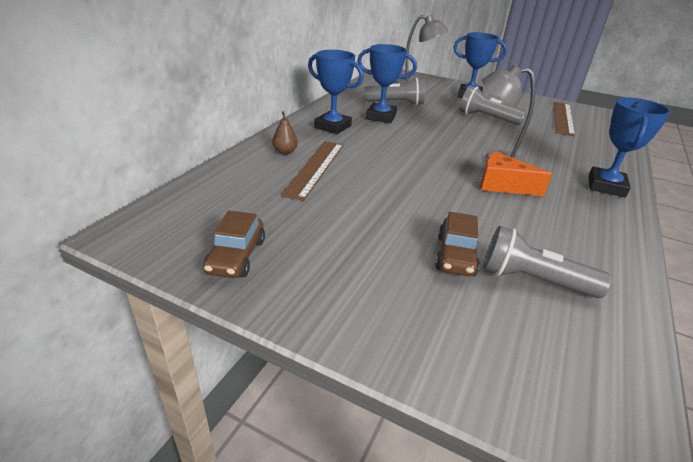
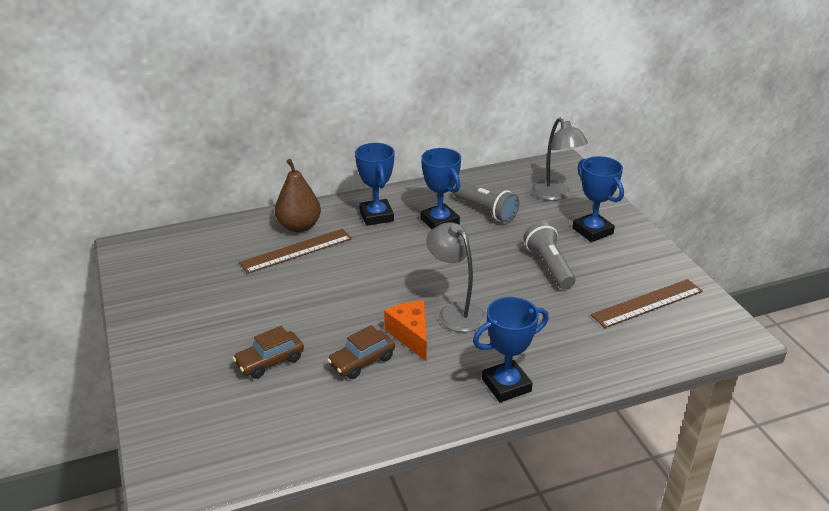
camera: 45 degrees right, 0 degrees up
(236, 256) = (156, 292): brown car -> brown car (362, 361)
(285, 152) = (299, 226): brown pear -> brown pear, size x1.92
(533, 280) = (286, 403): grey flashlight -> none

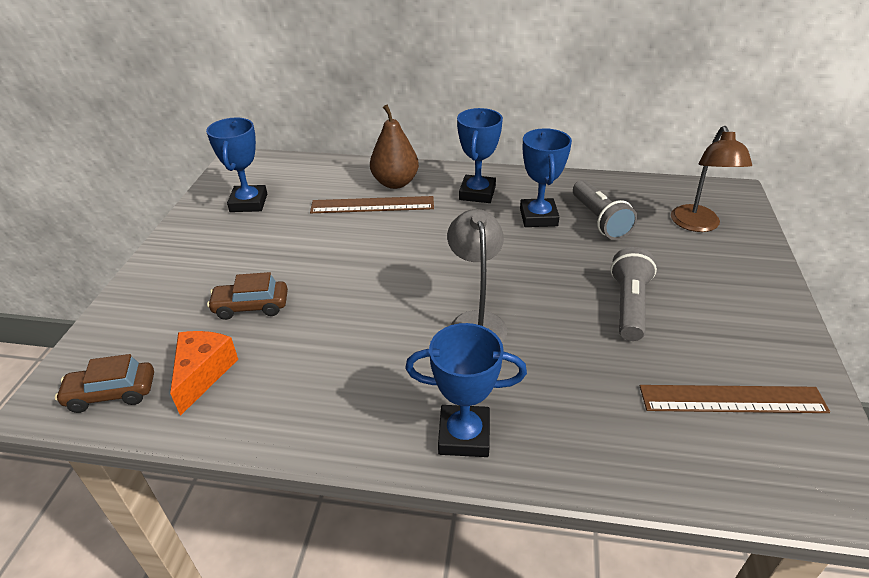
camera: 30 degrees right, 5 degrees up
(362, 361) = (333, 341): brown car -> brown car (111, 393)
(411, 335) = (407, 331): orange cheese -> orange cheese (203, 374)
(555, 195) = (697, 225): grey lamp -> brown lamp
(592, 231) = (717, 280): blue trophy -> blue trophy (248, 203)

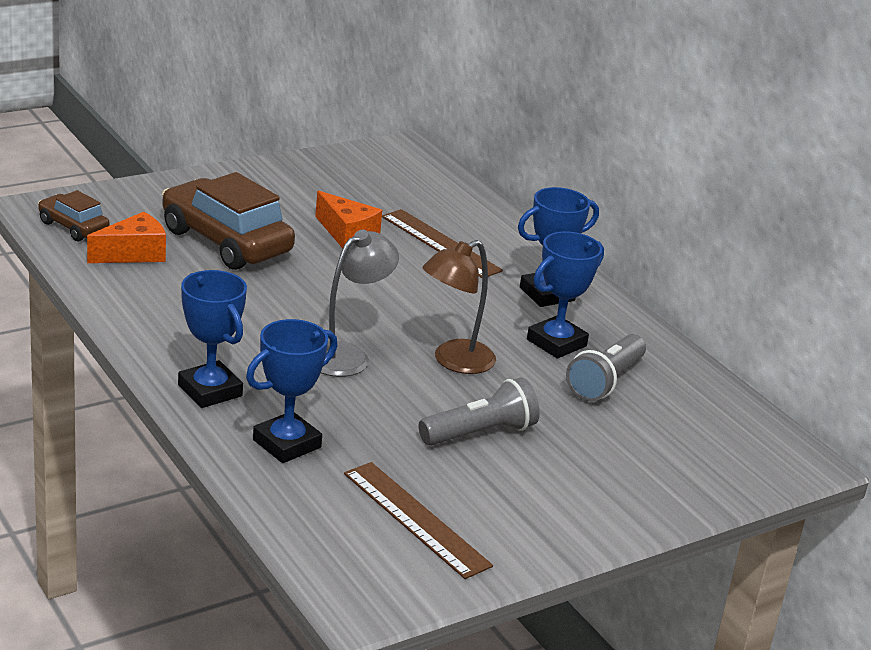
camera: 45 degrees right, 10 degrees down
(248, 203) = (352, 181): blue trophy -> blue trophy (286, 443)
(251, 306) = (226, 242): brown car -> brown car, size x1.90
(314, 239) = (347, 234): none -> orange cheese
(395, 183) = (495, 242): brown pear -> none
(697, 225) = (689, 448): brown lamp -> brown lamp (454, 361)

